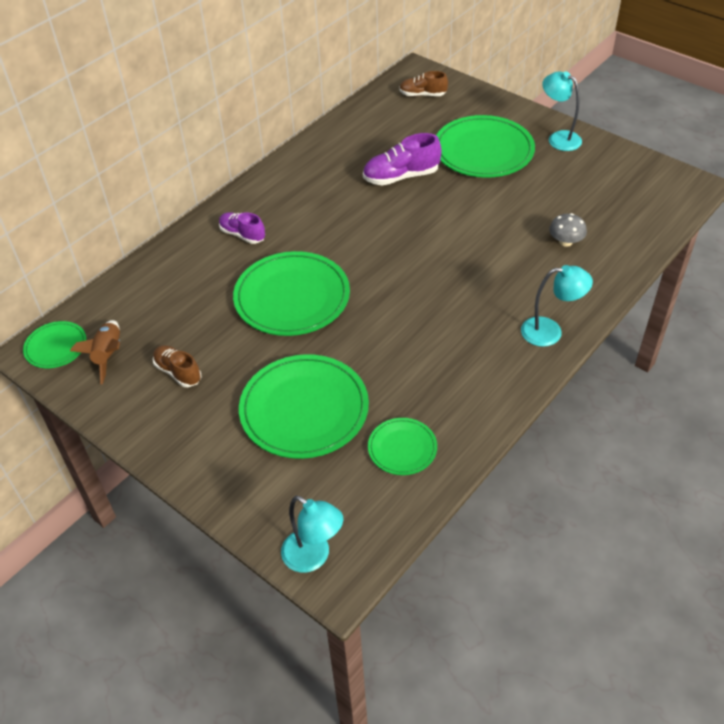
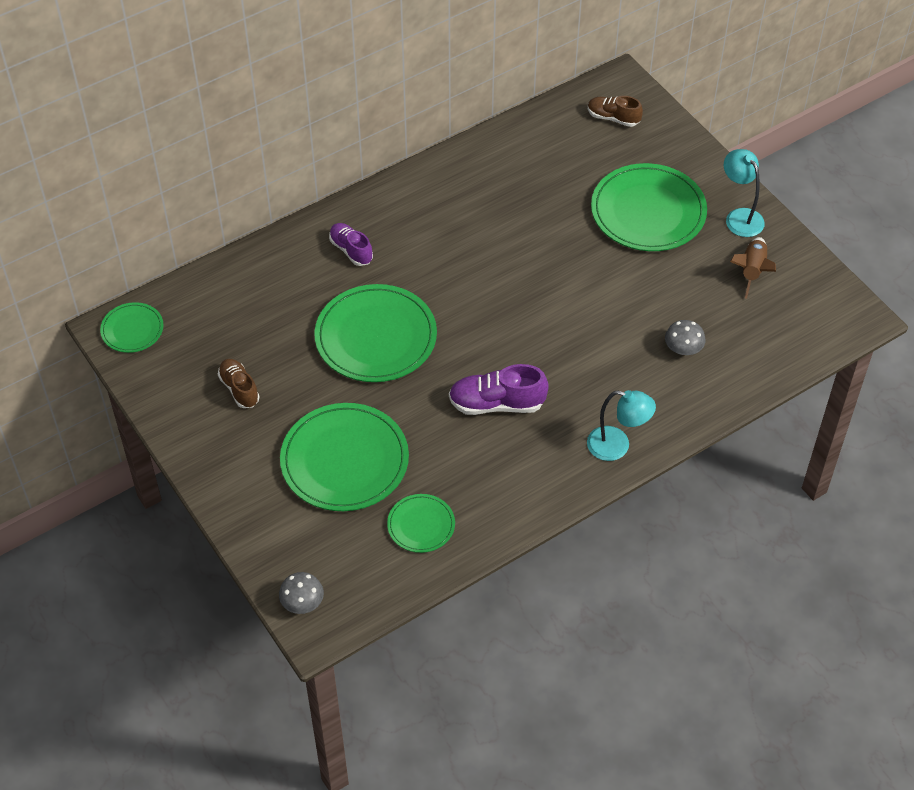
camera: 15 degrees right, 5 degrees up
(108, 355) = (179, 352): brown rocket -> brown rocket (752, 271)
(313, 557) = (302, 602): turquoise lamp -> grey mushroom
(401, 177) = (543, 222): purple shoe -> purple shoe (497, 403)

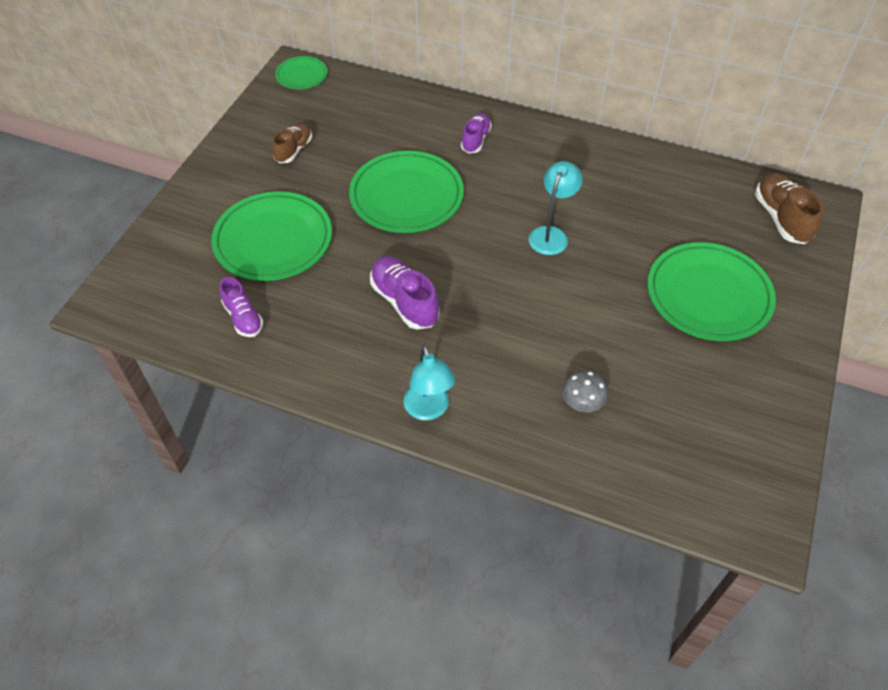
camera: 55 degrees right, 0 degrees up
(302, 602) = (120, 285): grey mushroom -> none
(421, 525) = (243, 318): green plate -> purple shoe
(613, 118) = (781, 218): brown shoe -> brown shoe, size x1.52
(739, 217) = (778, 365): turquoise lamp -> turquoise lamp (551, 234)
(752, 271) = (725, 409): brown rocket -> none

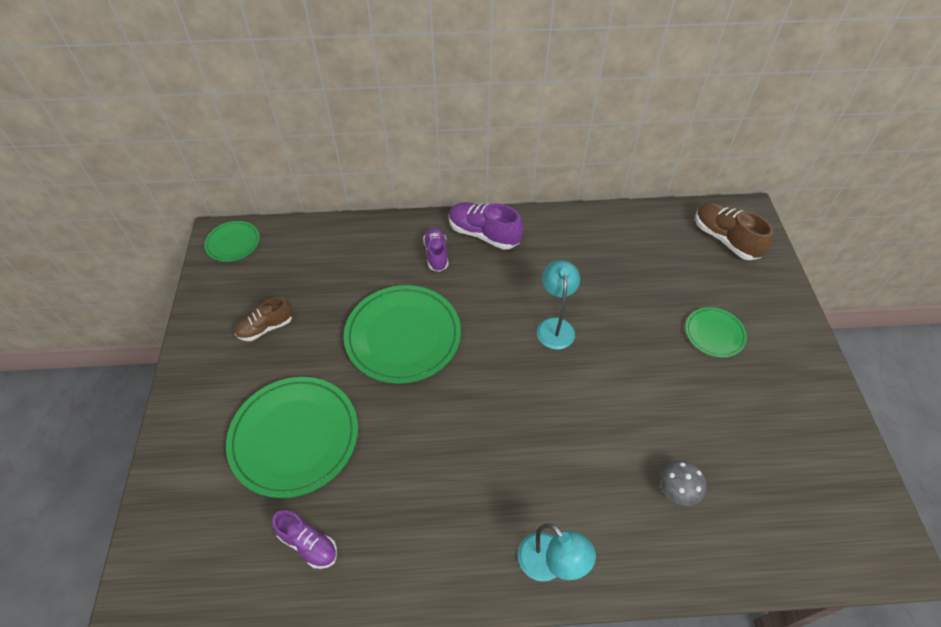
camera: 25 degrees left, 0 degrees up
(294, 150) = (266, 328): brown shoe -> brown shoe turned 120 degrees counterclockwise
(404, 302) = (462, 453): purple shoe -> purple shoe (484, 234)
(708, 294) = (714, 333): green plate -> green plate, size x0.52

